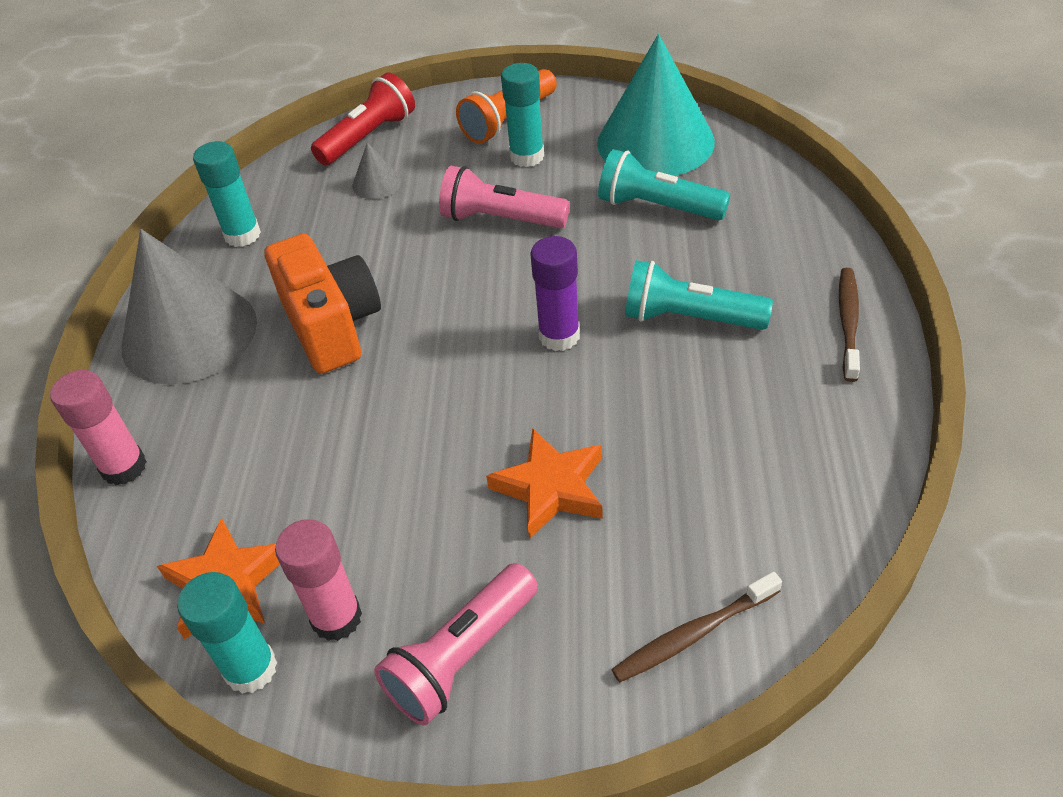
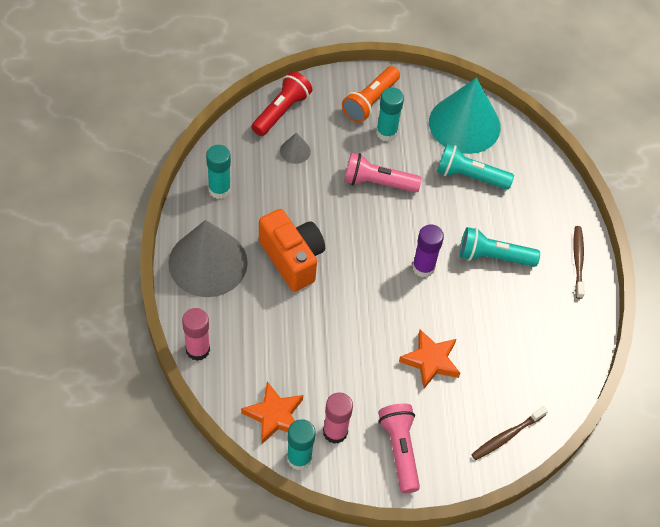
camera: 15 degrees left, 10 degrees up
(461, 657) = (399, 450): pink flashlight -> pink flashlight turned 135 degrees clockwise

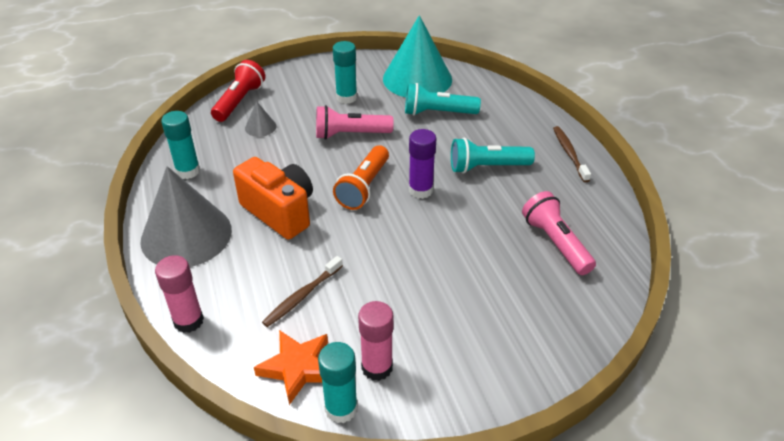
camera: 10 degrees left, 15 degrees down
(370, 102) = (323, 80): orange flashlight -> orange flashlight (363, 187)
(399, 450) = (460, 367): pink flashlight -> pink flashlight (555, 243)
(431, 361) = (461, 269): orange star -> none
(506, 436) = (575, 322): brown toothbrush -> brown toothbrush (302, 296)

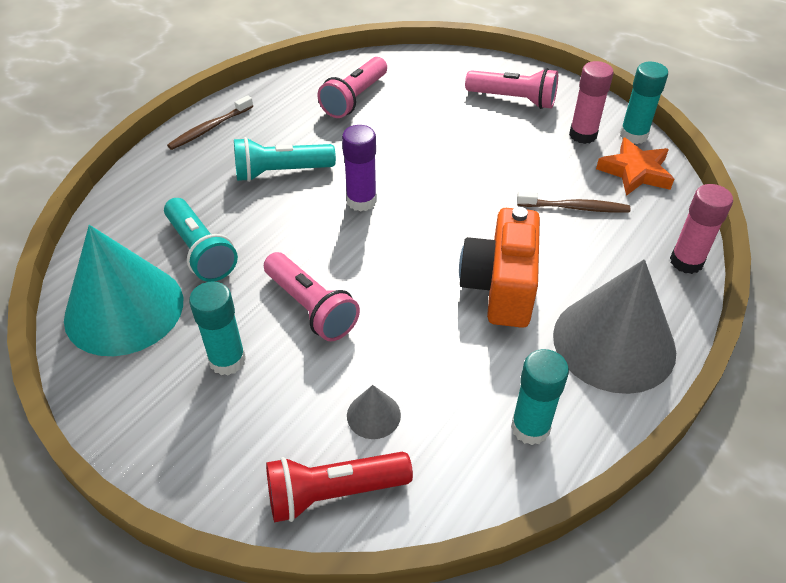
camera: 125 degrees left, 5 degrees up
(363, 187) = (397, 244): orange flashlight -> none
(472, 351) = (514, 99): none -> pink flashlight
(486, 167) = (280, 172): turquoise flashlight -> turquoise flashlight turned 120 degrees clockwise

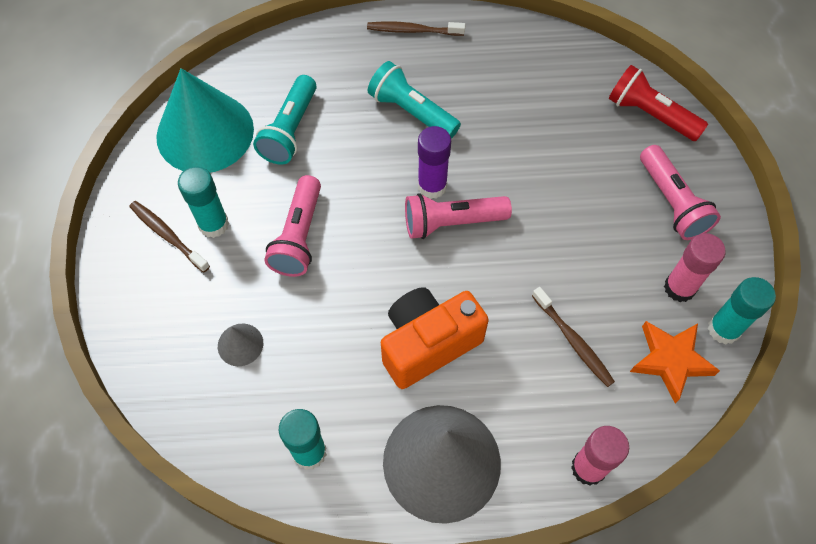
camera: 50 degrees right, 15 degrees up
(196, 403) = (168, 235): none -> brown toothbrush
(333, 493) = (163, 365): red flashlight -> red flashlight (650, 114)
(354, 99) = (546, 91): pink flashlight -> pink flashlight (451, 222)

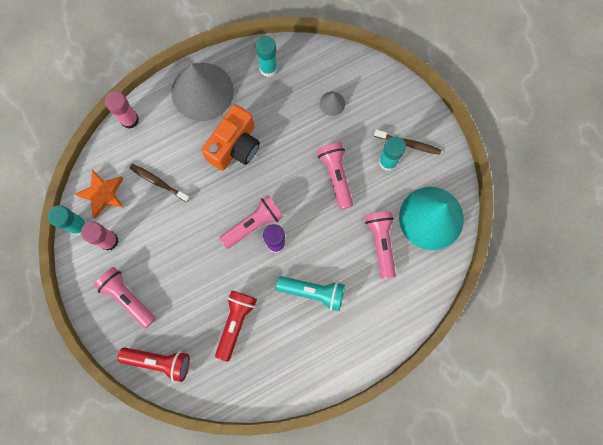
camera: 155 degrees right, 15 degrees up
(290, 130) = (381, 243): turquoise flashlight -> pink flashlight
(413, 30) = (344, 361): brown toothbrush -> none
(531, 118) = (236, 322): none -> red flashlight

